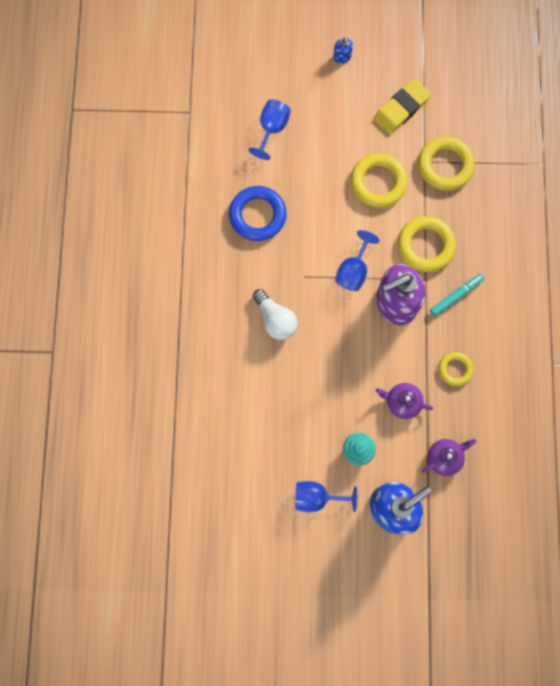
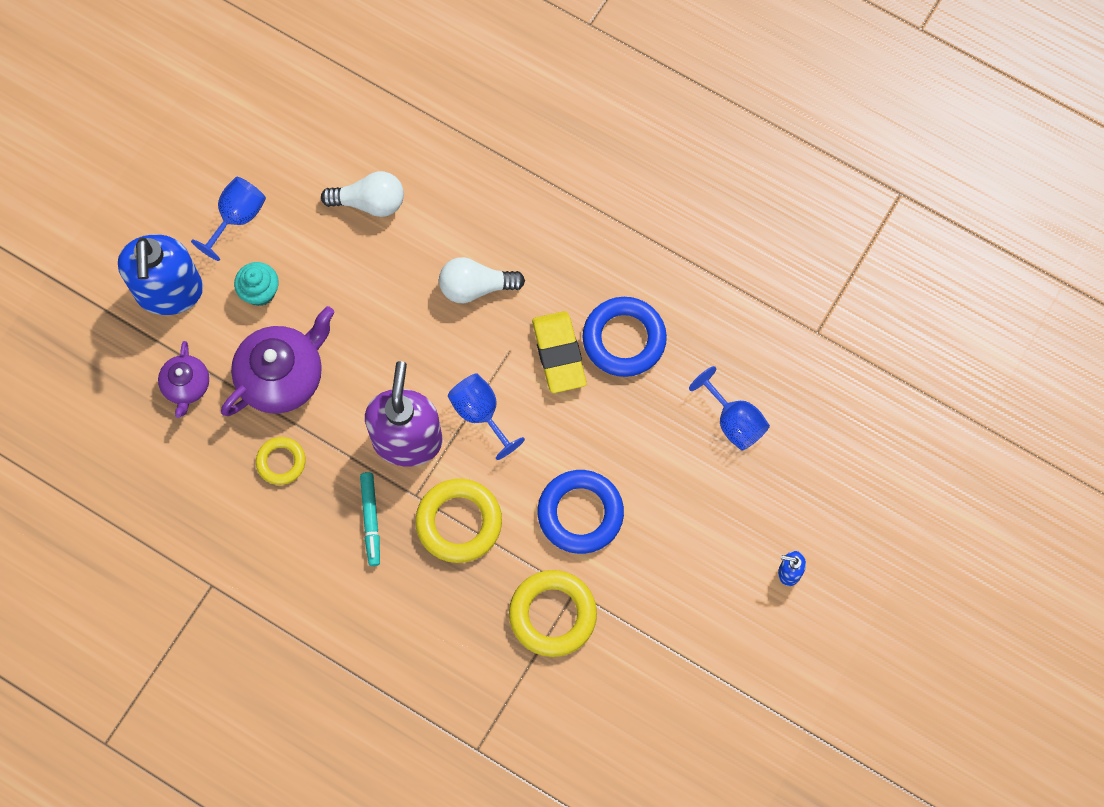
camera: 120 degrees right, 5 degrees down
(257, 418) = (370, 202): none -> white light bulb
(378, 182) = (580, 513): yellow ring -> blue ring
(401, 109) = (667, 606): yellow eraser -> yellow eraser (559, 354)
(402, 402) = (282, 376): purple teapot -> purple teapot, size x1.76

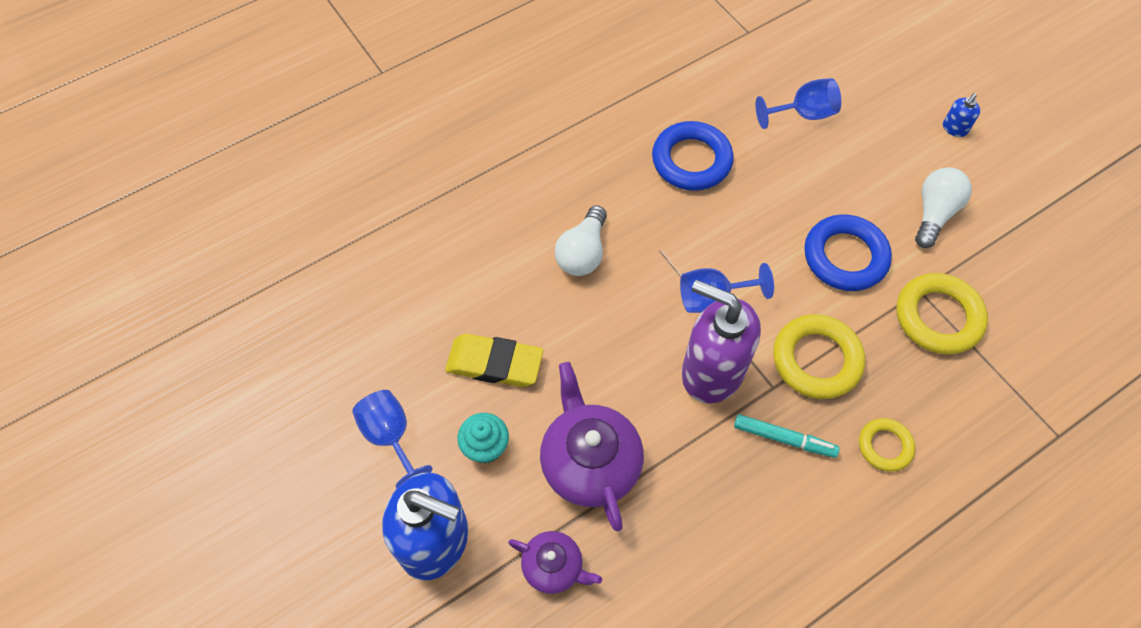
camera: 65 degrees left, 10 degrees down
(281, 462) = (685, 501): yellow ring -> yellow ring (885, 446)
(370, 202) = (446, 307): white light bulb -> white light bulb (934, 213)
(559, 354) = (682, 214): yellow eraser -> yellow eraser (494, 364)

